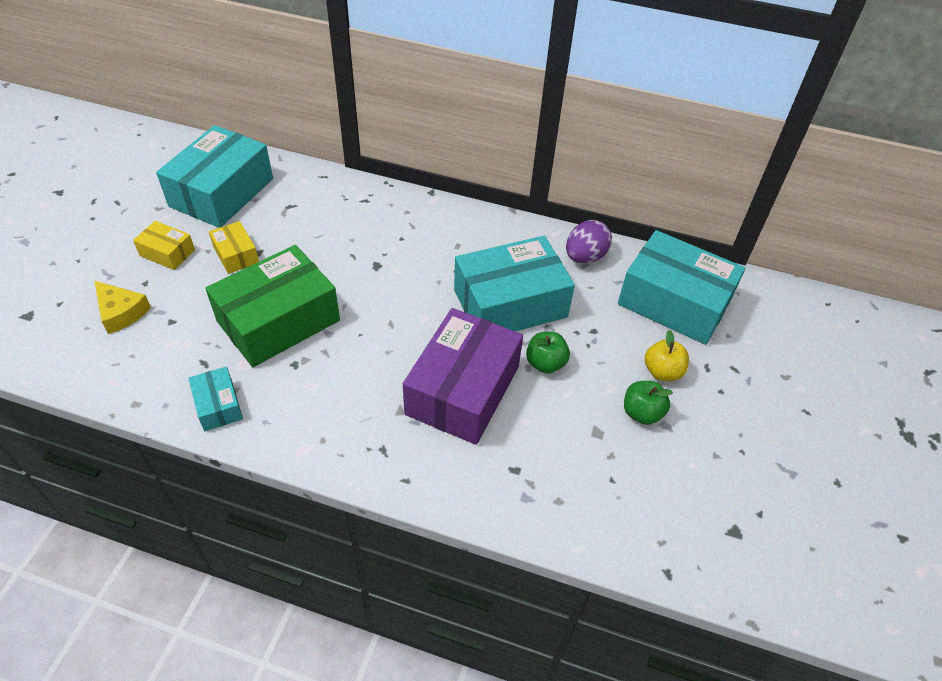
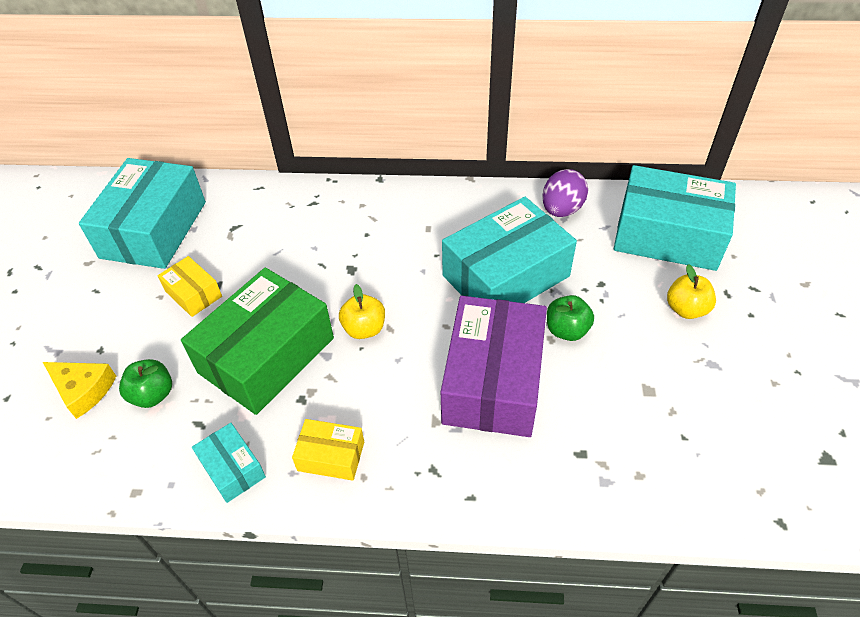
camera: 10 degrees left, 0 degrees up
(167, 253) = (115, 310): yellow box -> yellow box (331, 456)
(369, 319) = (364, 329): none -> yellow apple
(642, 413) = (684, 357): green apple -> green apple (153, 395)

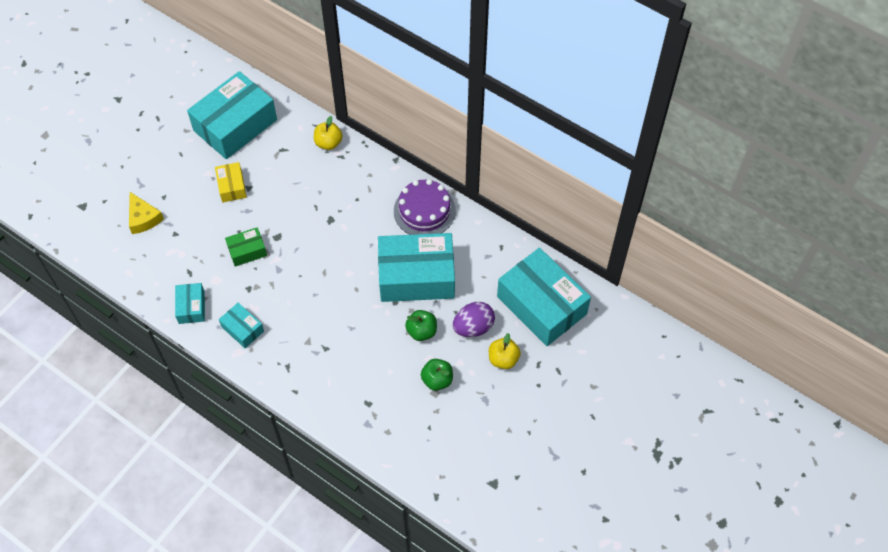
camera: 30 degrees right, 10 degrees up
(153, 395) = (176, 241): green apple -> green apple (437, 380)
(266, 355) = (247, 251): green box -> green box, size x0.47
(331, 456) = (242, 329): yellow box -> turquoise box
(364, 329) = (310, 264): yellow apple -> yellow apple (328, 143)
(455, 209) = (424, 211): none -> purple cake
(493, 381) = (355, 337): purple box -> none
(561, 210) = (491, 249): purple egg -> purple egg (473, 327)

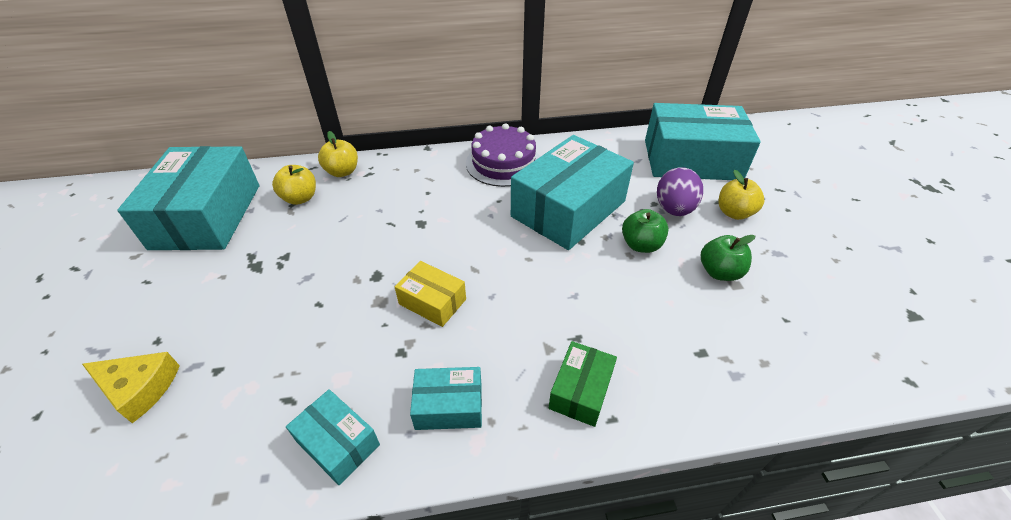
camera: 45 degrees left, 15 degrees down
(232, 186) = (260, 268): yellow box -> yellow box (432, 301)
(247, 251) = (352, 315): green box -> green box (581, 390)
(289, 148) = (300, 198): none -> yellow apple

